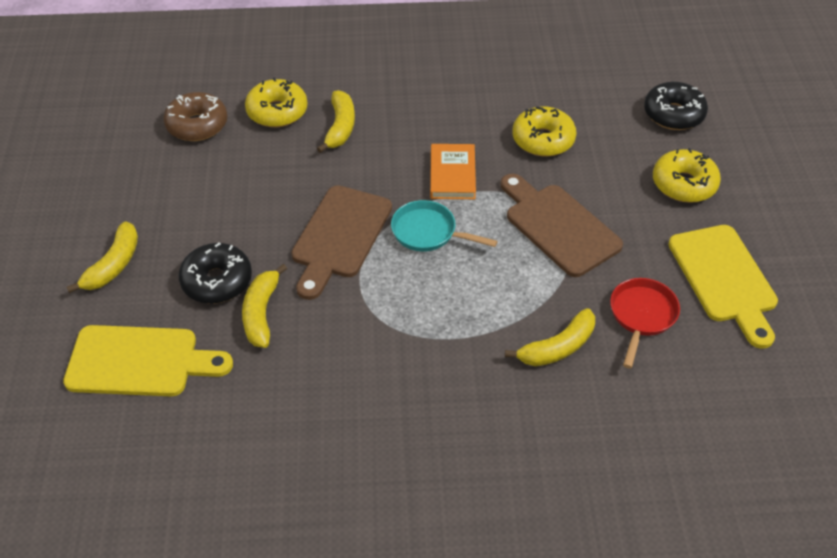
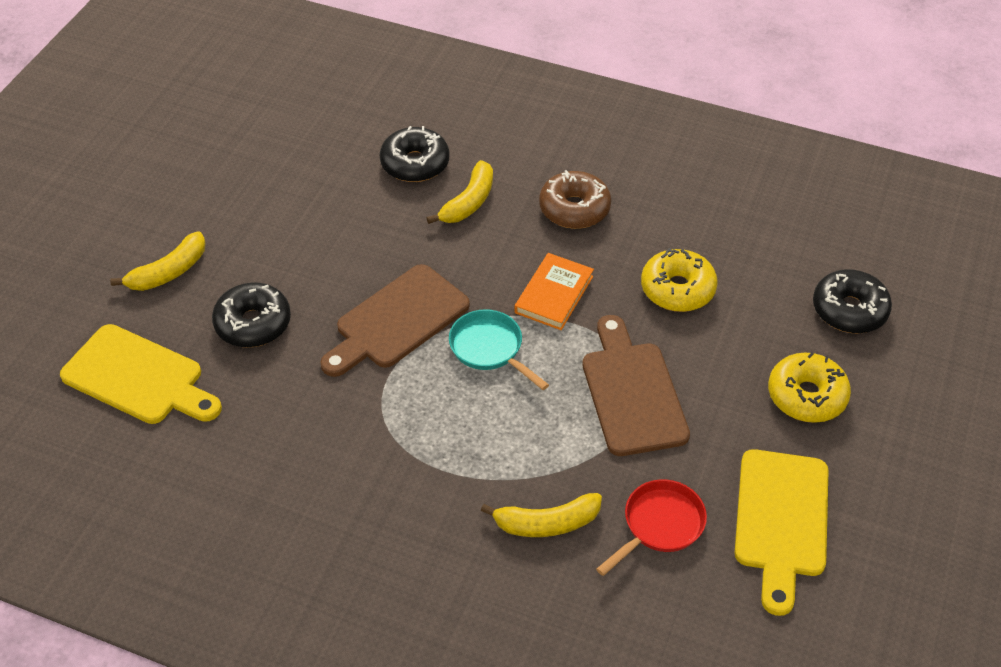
camera: 25 degrees right, 0 degrees up
(197, 125) = (328, 152): brown donut -> brown donut (574, 209)
(261, 313) = (275, 372): yellow banana -> none
(277, 111) = (415, 163): yellow donut -> black donut

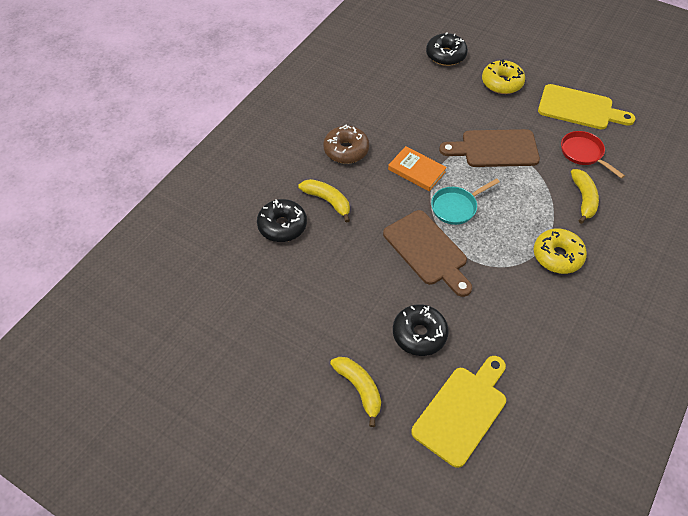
camera: 80 degrees left, 5 degrees up
(677, 289) = (421, 116): yellow donut -> yellow donut (557, 256)

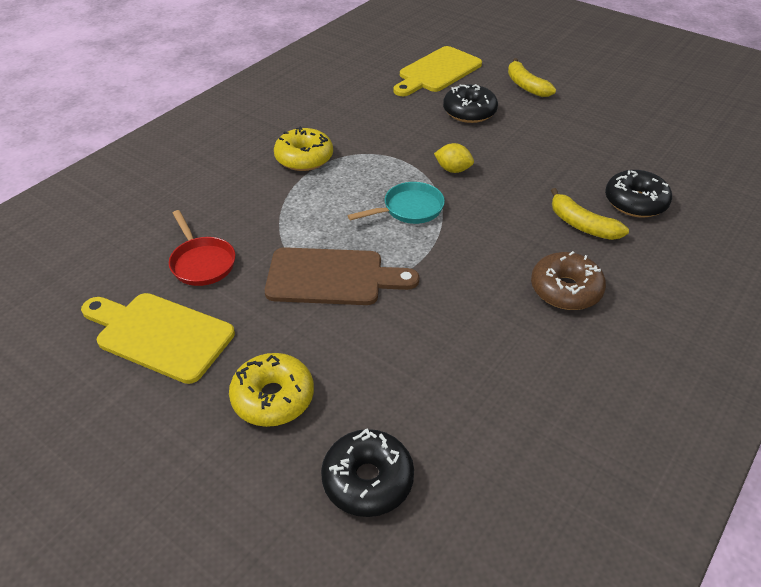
camera: 175 degrees left, 10 degrees down
(416, 171) = (457, 254): orange book -> none
(427, 251) = (453, 170): brown cutting board -> yellow lemon
(583, 199) = (239, 208): yellow banana -> none

